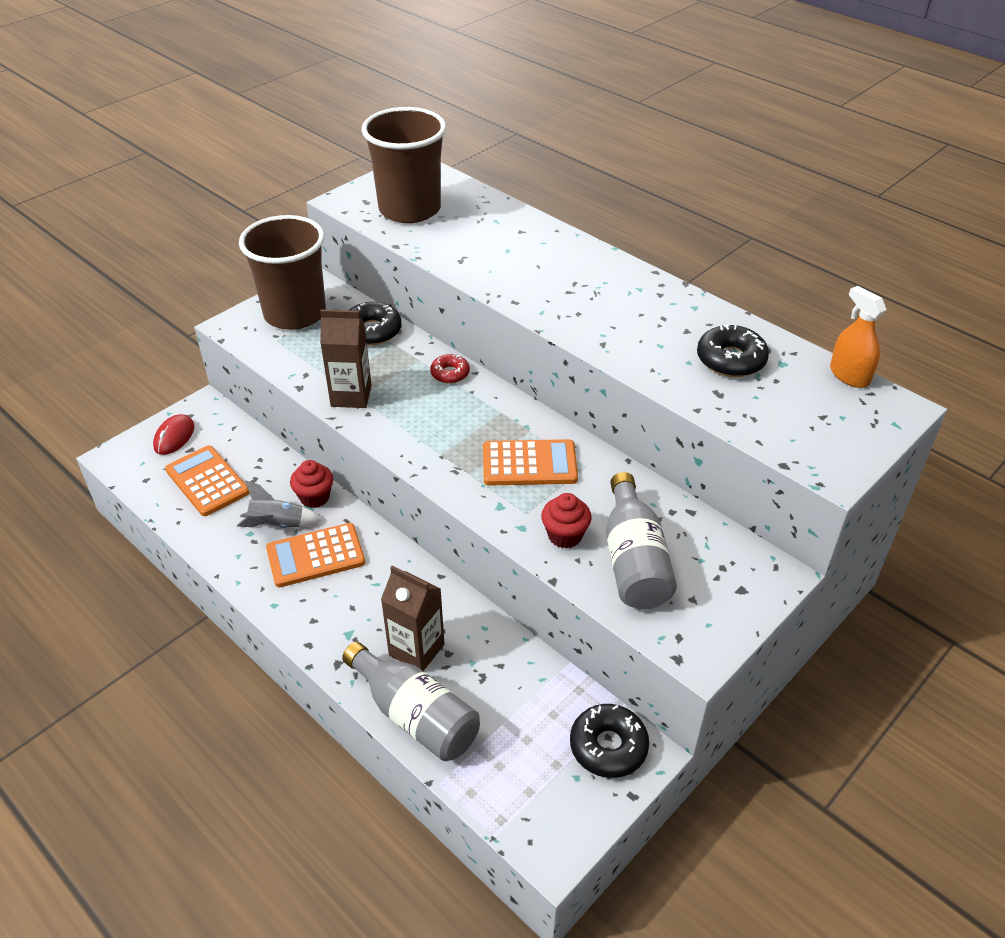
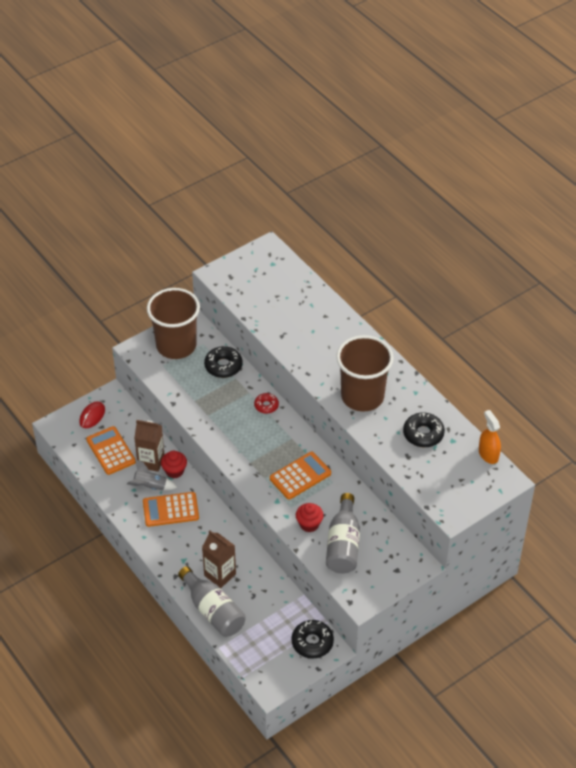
camera: 10 degrees right, 5 degrees up
(351, 396) = (203, 414): brown carton -> brown carton (151, 461)
(410, 209) = (257, 287): brown cup -> brown cup (362, 396)
(529, 464) = (300, 476): orange calculator -> orange calculator turned 45 degrees counterclockwise

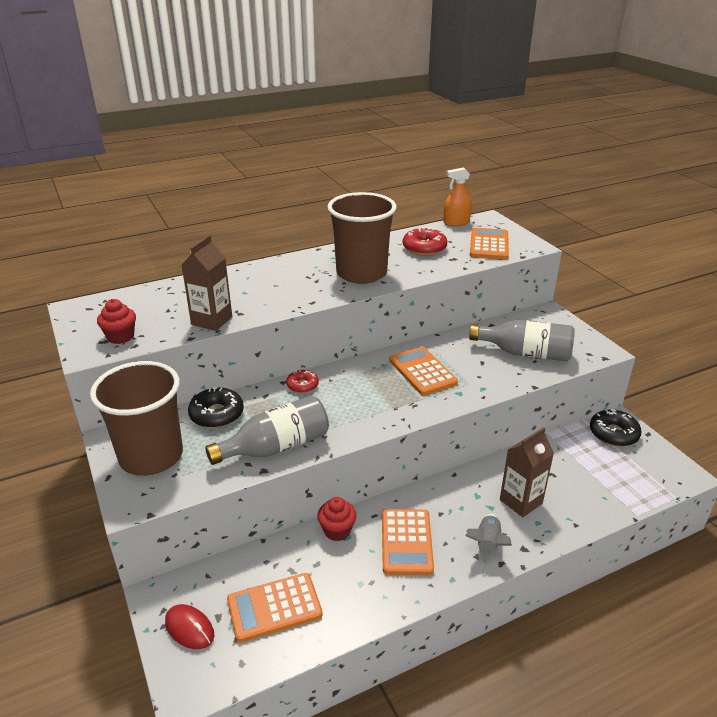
camera: 80 degrees left, 15 degrees down
(150, 486) = (359, 561): grey rocket -> grey rocket (487, 546)
(151, 461) = (311, 556): brown carton -> brown carton (212, 321)
(213, 611) = (579, 514): grey bottle -> grey bottle (276, 447)
(309, 524) = (496, 373): red cupcake -> red cupcake (120, 337)
(423, 434) = (424, 248): black donut -> red donut
(444, 481) = (489, 245): none -> orange calculator

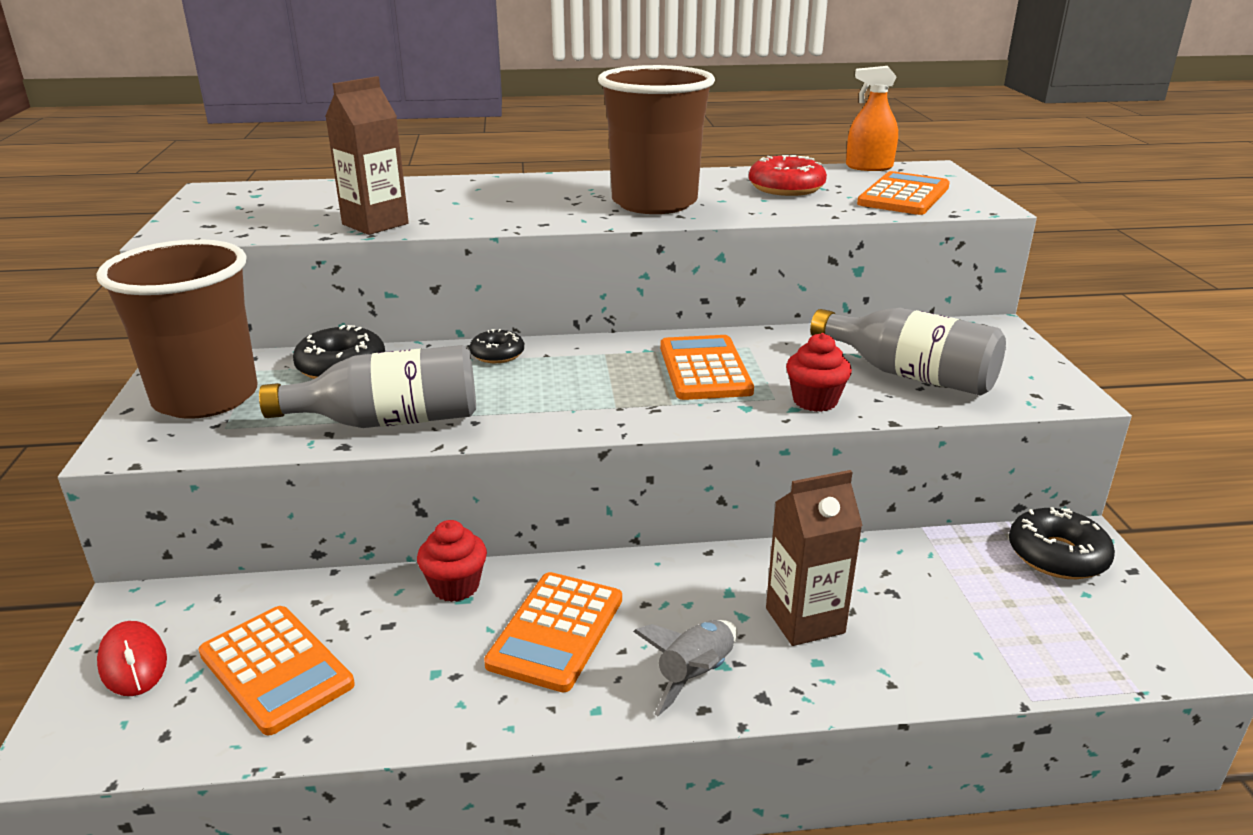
camera: 20 degrees right, 5 degrees down
(120, 337) = (235, 224): red cupcake -> red cupcake (815, 401)
(274, 607) = (276, 669): orange calculator -> orange calculator turned 135 degrees counterclockwise
(302, 385) = (497, 354): red donut -> black donut

